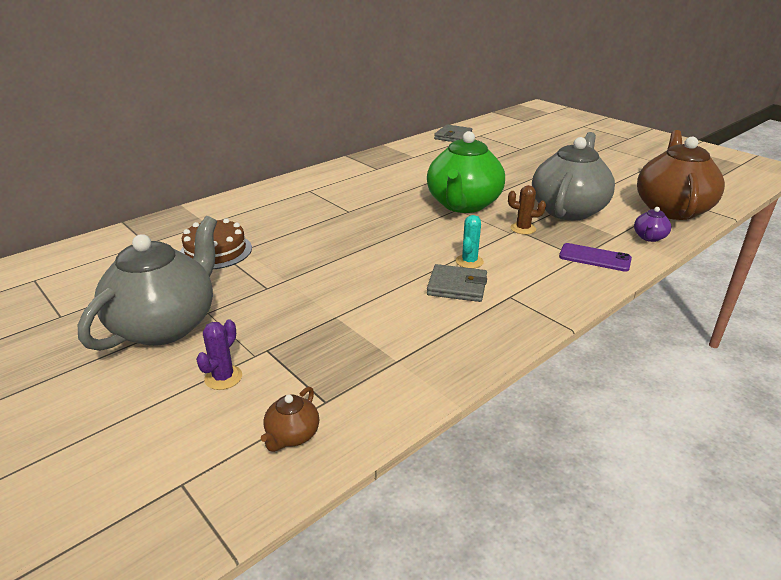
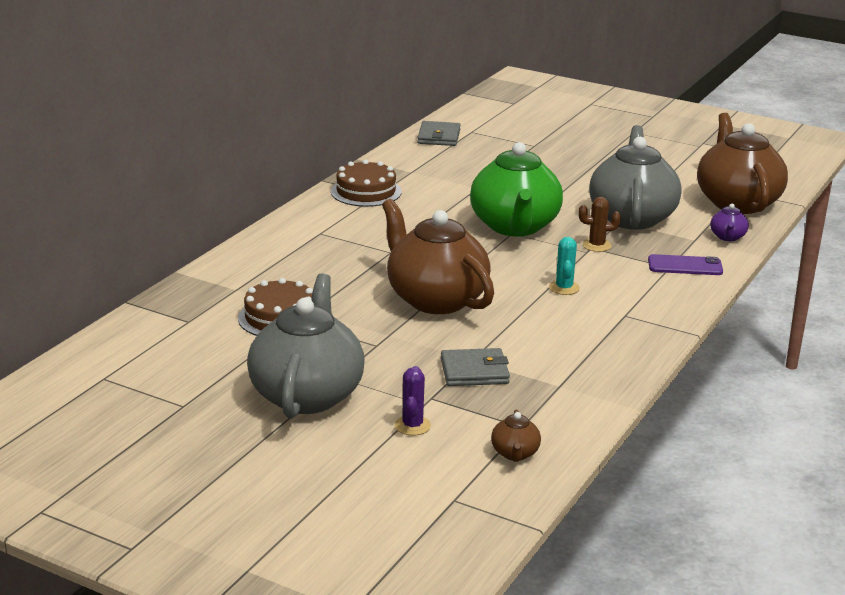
camera: 20 degrees left, 5 degrees down
(351, 255) = (435, 299): none -> brown teapot
(369, 166) = (366, 192): none -> brown cake
(457, 286) = (568, 314): grey wallet -> grey wallet (474, 371)

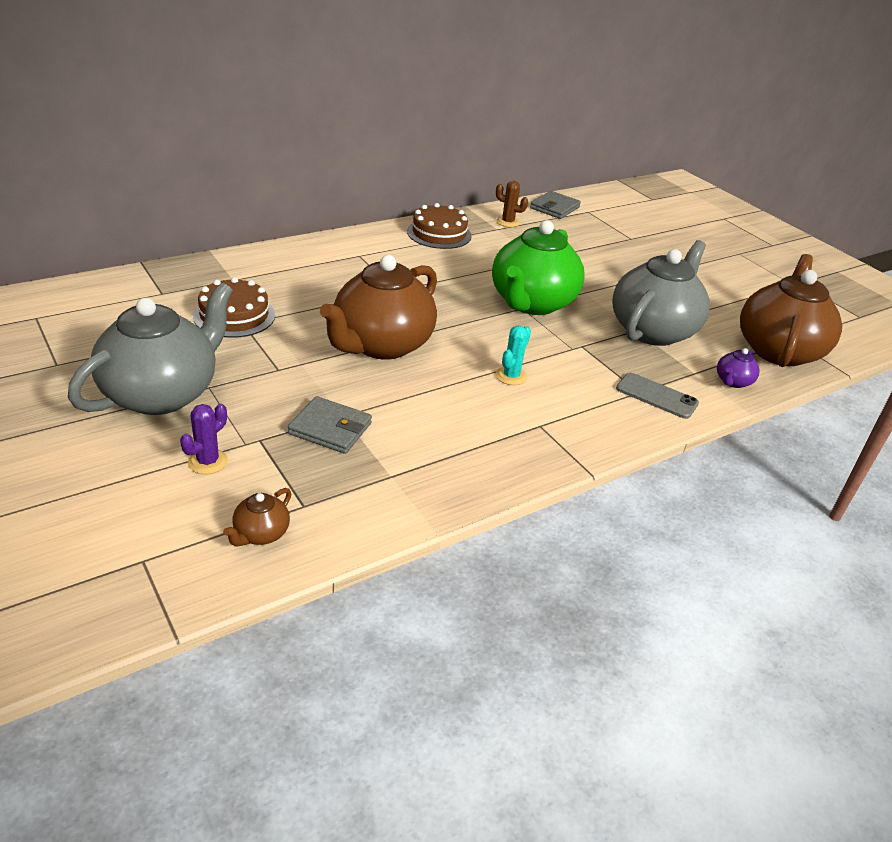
camera: 25 degrees right, 10 degrees up
(435, 299) = (381, 345): brown teapot -> brown teapot turned 135 degrees counterclockwise
(596, 245) = (589, 346): brown cactus -> brown cactus (507, 222)
(685, 266) = (656, 396): purple phone -> grey phone

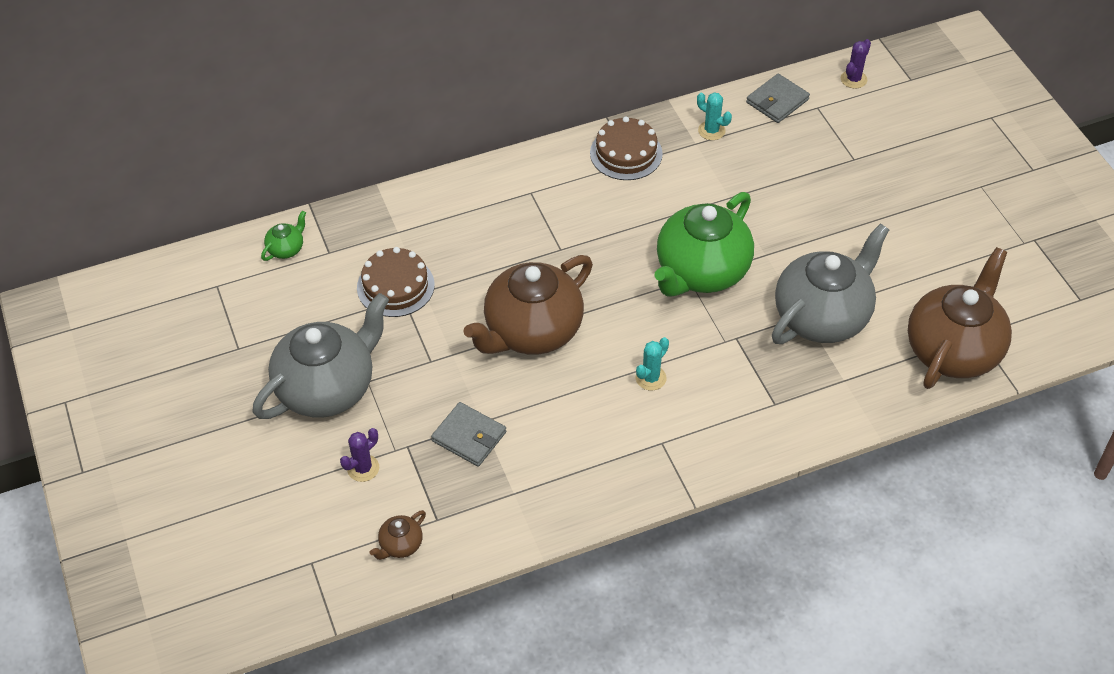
camera: 15 degrees right, 15 degrees up
(116, 291) = (286, 249): none -> green teapot
(507, 222) = (711, 130): brown cactus -> turquoise cactus
(609, 198) = (853, 79): none -> purple cactus
(656, 396) = (790, 410): grey phone -> none
(733, 382) = (880, 394): purple teapot -> none

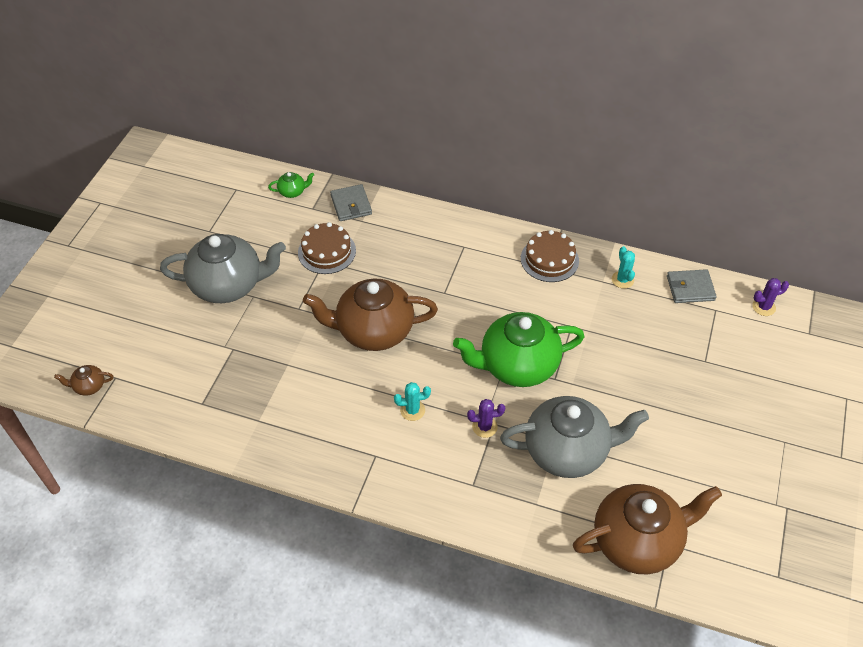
camera: 40 degrees right, 0 degrees up
(363, 468) = (197, 344): purple cactus -> purple cactus (484, 427)
(400, 545) = (168, 403): brown teapot -> brown teapot (89, 386)
(469, 437) = (271, 368): grey wallet -> grey wallet (351, 205)

